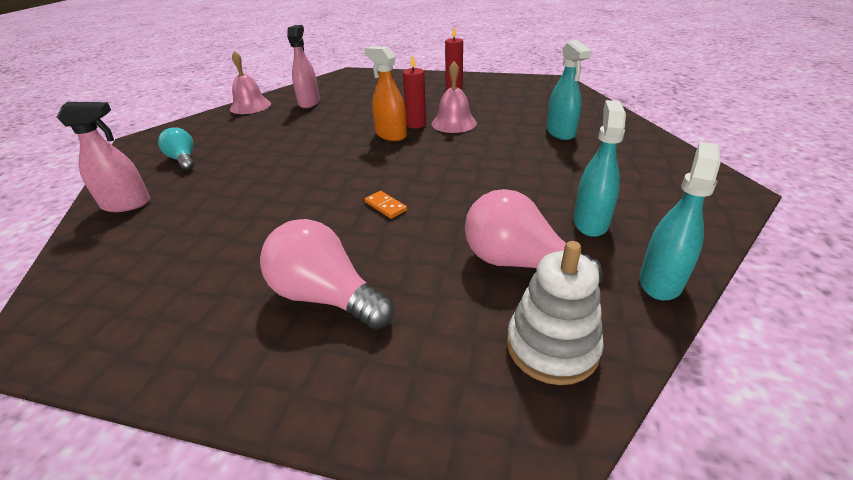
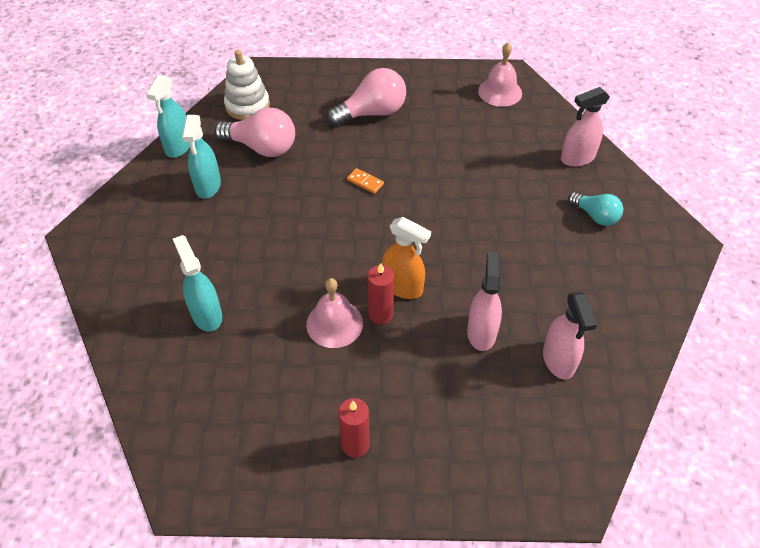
camera: 165 degrees right, 15 degrees up
(250, 106) = (636, 340): pink bell -> pink bell (500, 92)
(326, 296) = (372, 113): pink light bulb -> pink light bulb turned 45 degrees counterclockwise
(348, 114) = (481, 332): none -> pink spray bottle

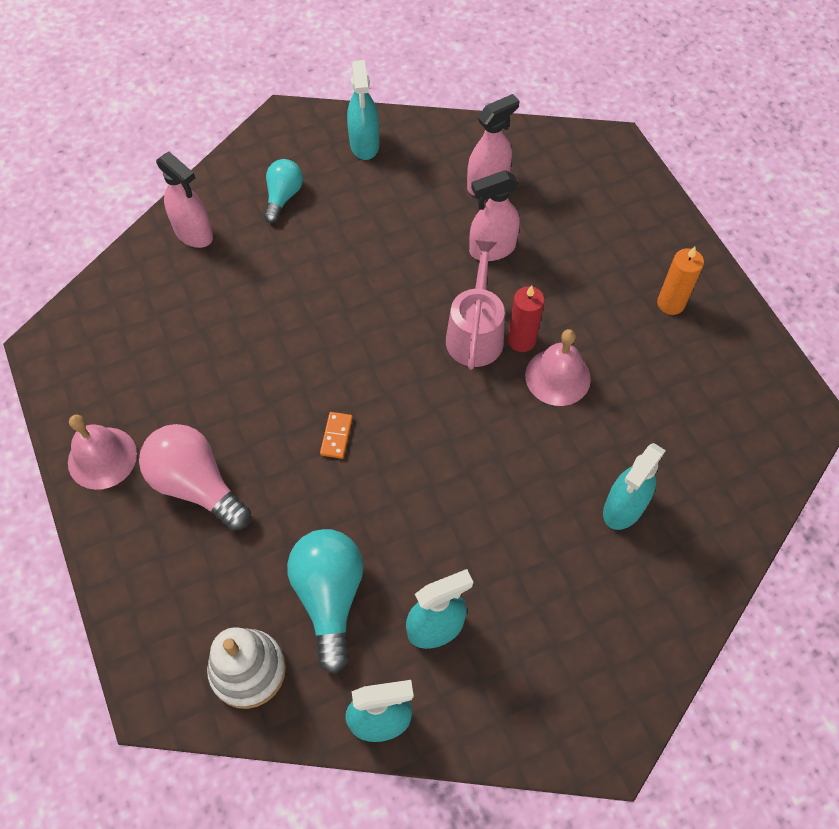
camera: 115 degrees left, 10 degrees up
(262, 147) = (329, 597): pink light bulb -> turquoise light bulb
(355, 445) = (670, 303): red candle -> orange candle
(403, 287) = (475, 334): orange spray bottle -> pink watering can
(500, 92) = (91, 346): pink bell -> pink bell (102, 458)
(639, 286) = (364, 144): none -> turquoise spray bottle

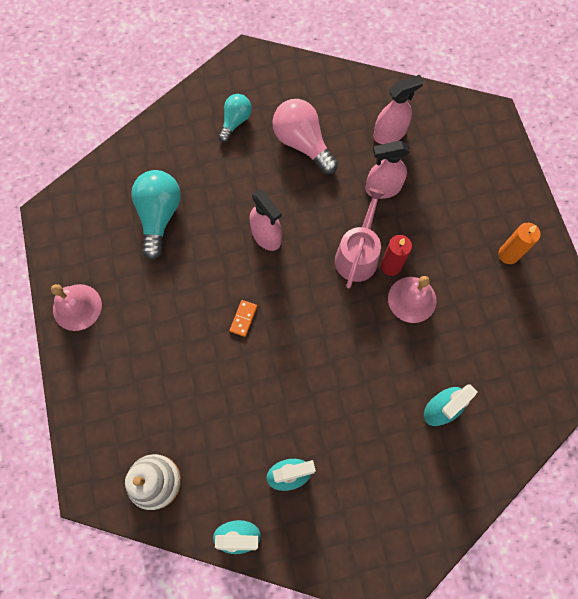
camera: 10 degrees right, 10 degrees up
(194, 233) = (166, 141): pink spray bottle -> pink spray bottle (266, 236)
(197, 485) = (139, 339): pink light bulb -> pink light bulb (302, 143)
(329, 597) = (219, 439): turquoise light bulb -> turquoise light bulb (159, 216)
(364, 144) = (303, 87): turquoise spray bottle -> none

